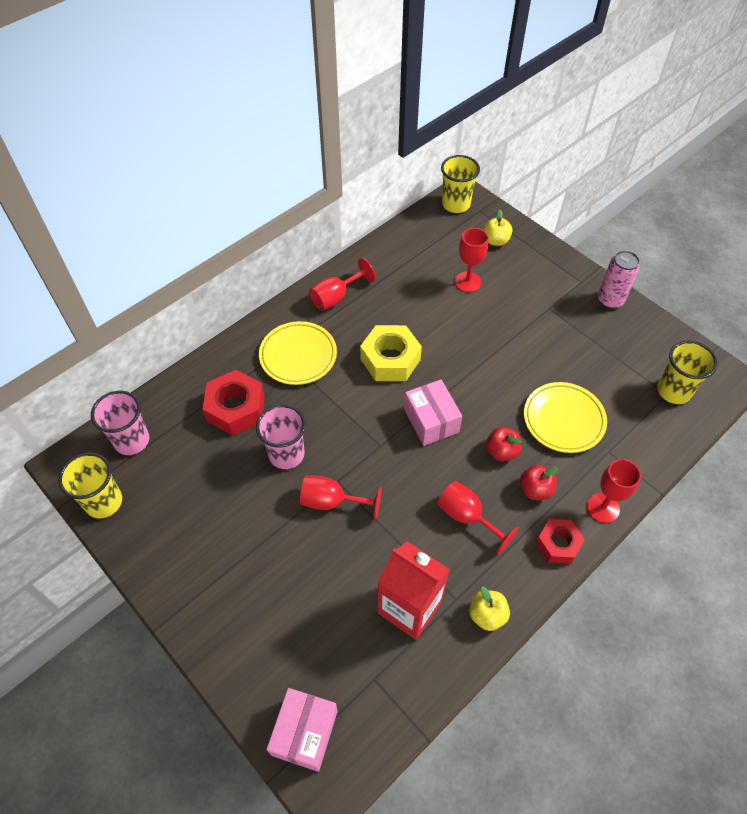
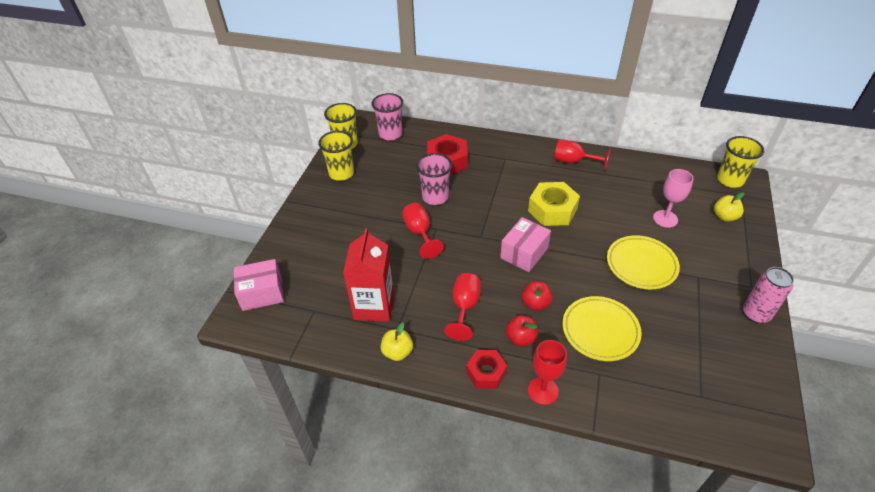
camera: 60 degrees right, 10 degrees down
(298, 356) = (510, 167): yellow plate -> yellow plate (641, 265)
(467, 282) = (665, 219): red goblet -> pink goblet
(673, 391) = (710, 400): yellow cup -> yellow cup (341, 173)

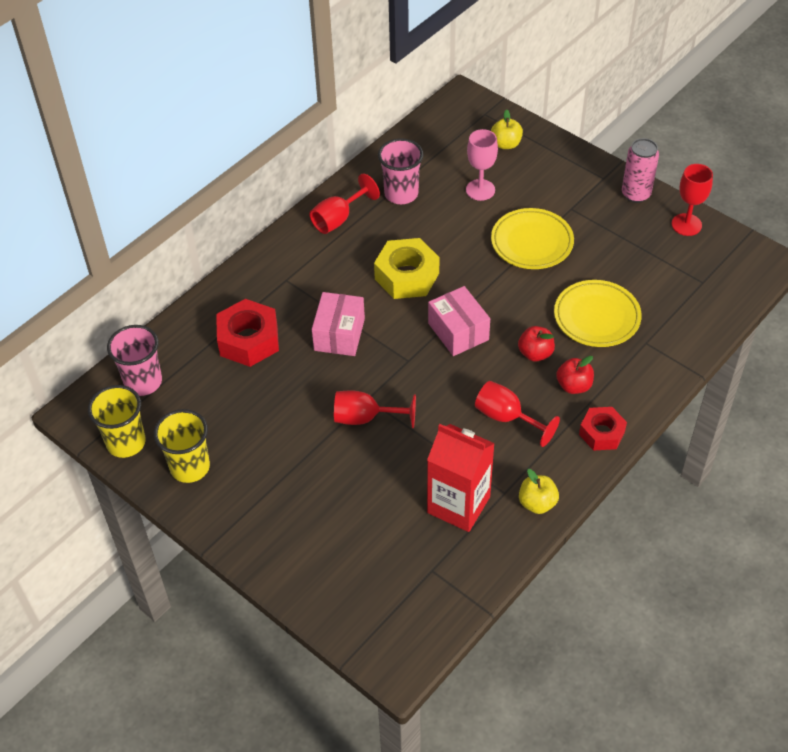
camera: 65 degrees left, 5 degrees up
(262, 293) = (370, 622): pink box -> pink box (339, 334)
(435, 197) = (310, 379): pink cup -> pink cup (401, 194)
(543, 391) = (644, 395): red goblet -> red goblet (686, 224)
(730, 180) = (457, 109): yellow cup -> none

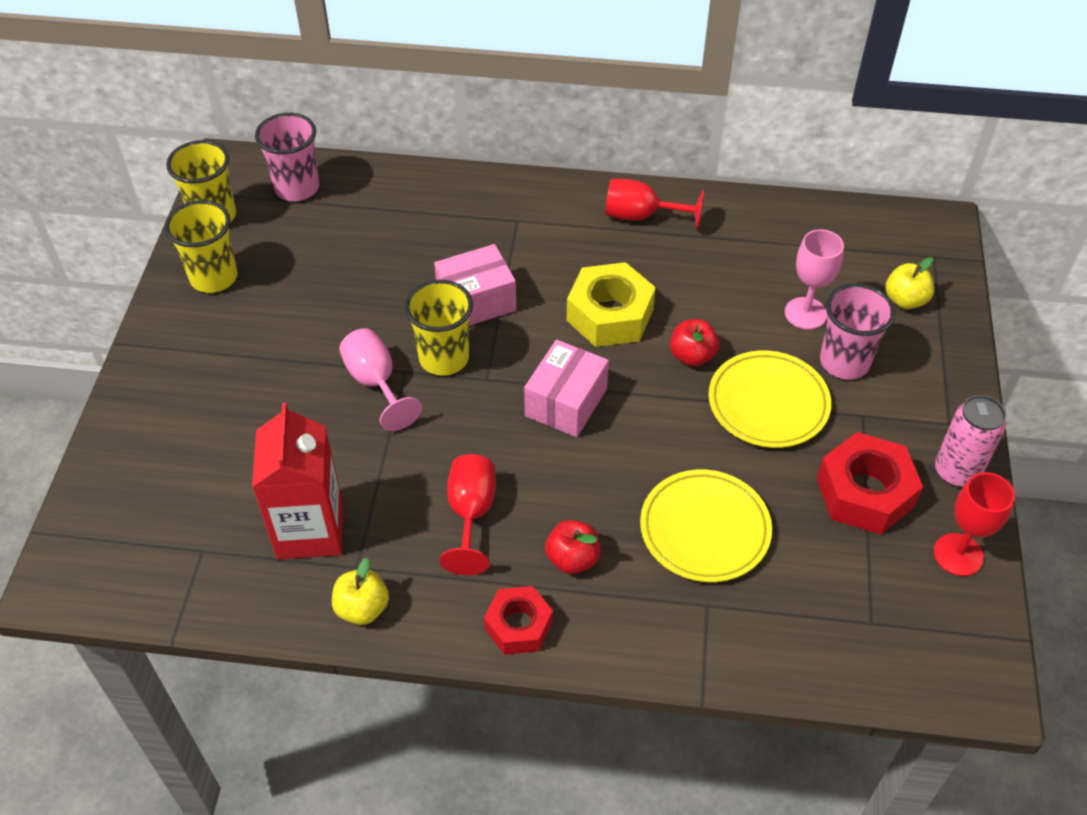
camera: 55 degrees right, 0 degrees up
(249, 340) = (411, 235): red nut -> red nut (865, 493)
(365, 418) = (376, 383): red goblet -> pink goblet
(373, 373) = (444, 358): none -> yellow cup
(401, 194) = (729, 248): pink cup -> pink cup (844, 362)
(535, 353) = (593, 494): red apple -> red apple (692, 356)

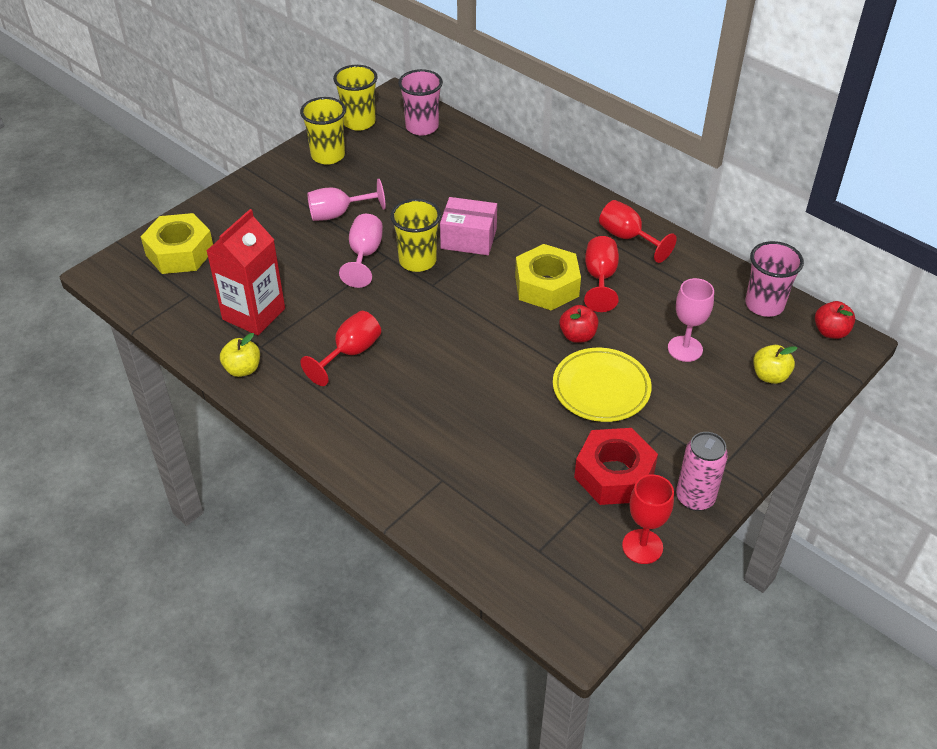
camera: 35 degrees right, 5 degrees down
(137, 501) = (180, 252): none -> yellow nut
(296, 346) = (338, 214): none -> pink goblet
(518, 626) = (319, 427): red nut -> none
(566, 402) = (468, 322): pink box -> none
(572, 559) = (385, 409): red apple -> red apple (830, 332)
(655, 277) = (600, 278): none -> red goblet
(704, 530) = (483, 438): yellow plate -> none
(844, 362) = (682, 391): pink cup -> pink cup (764, 305)

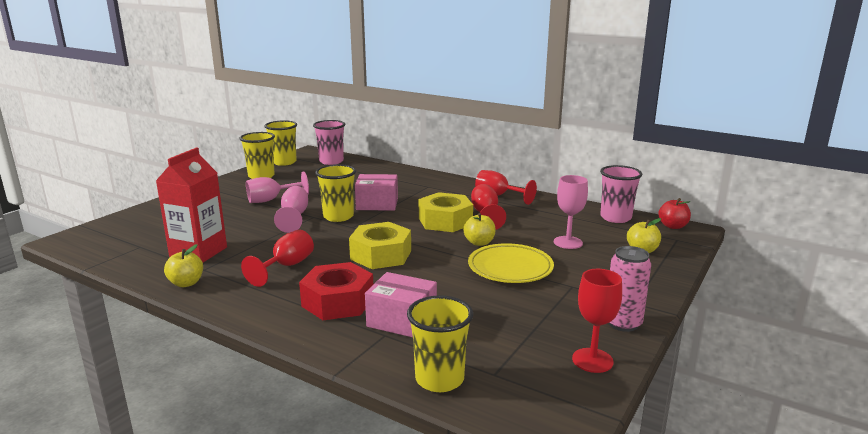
camera: 10 degrees left, 25 degrees down
(180, 252) = (135, 226): yellow nut -> yellow nut (381, 255)
(463, 461) = (402, 320): none -> pink box
(484, 549) = (439, 379): none -> yellow cup
(577, 336) = (479, 243): red apple -> yellow apple
(614, 475) = (544, 316): red nut -> red nut (338, 301)

